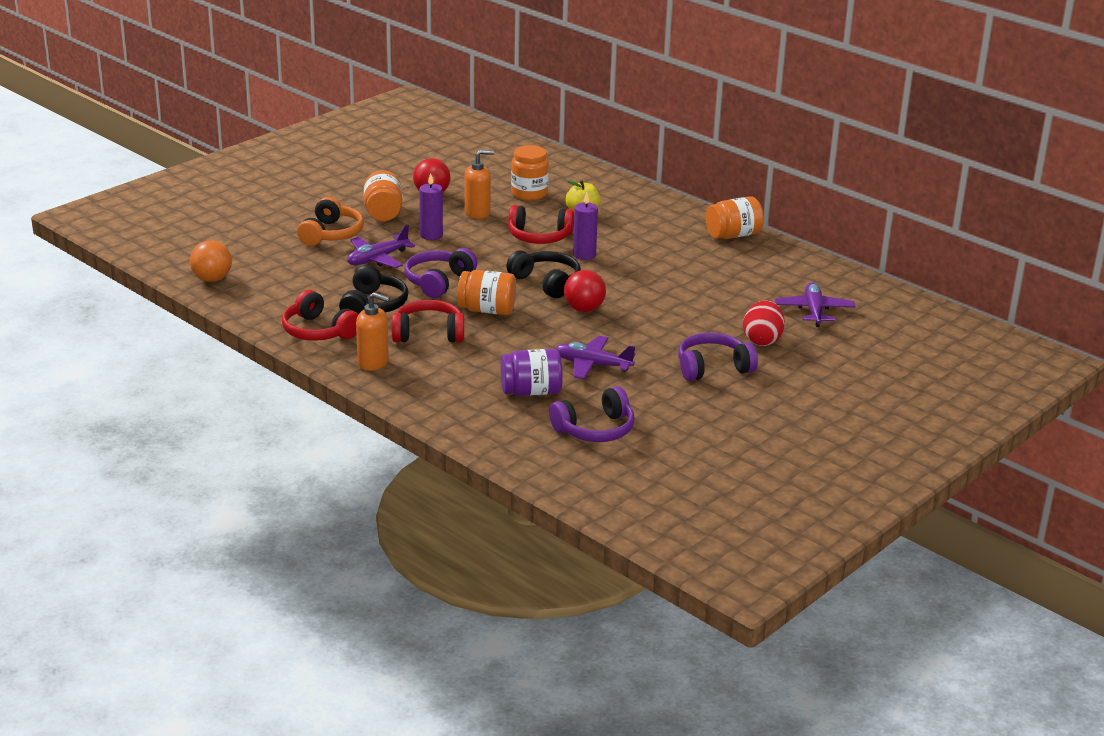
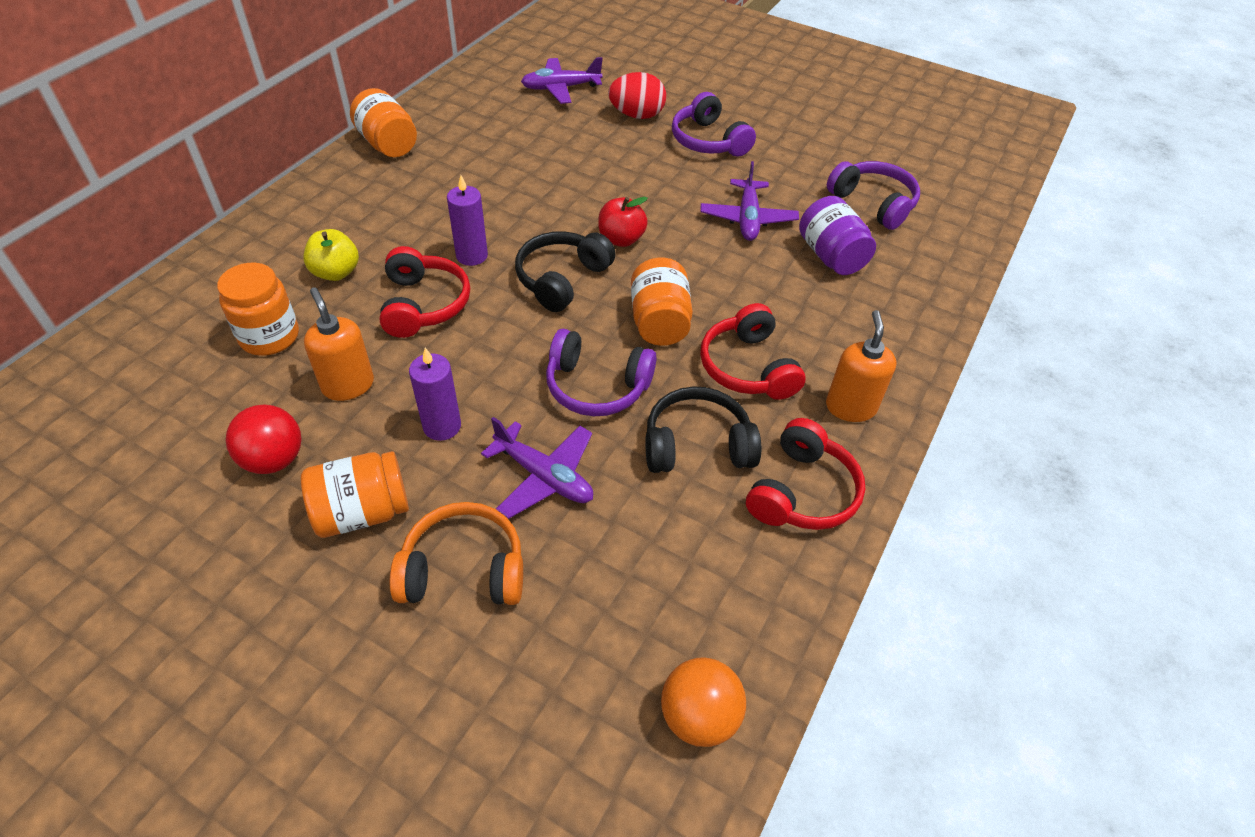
camera: 105 degrees left, 20 degrees up
(584, 309) = (621, 239): red ball -> red apple

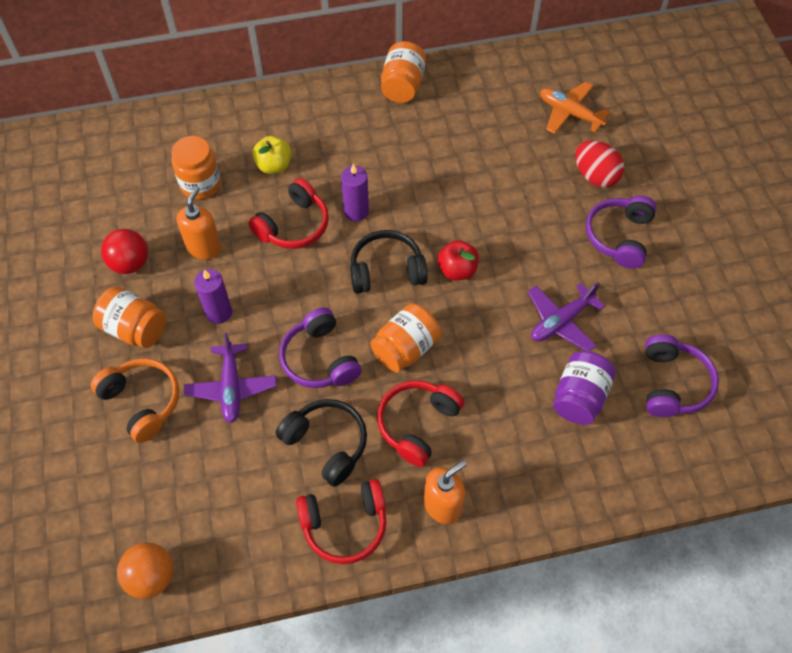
camera: 50 degrees right, 10 degrees up
(561, 88) = (570, 113): purple plane -> orange plane

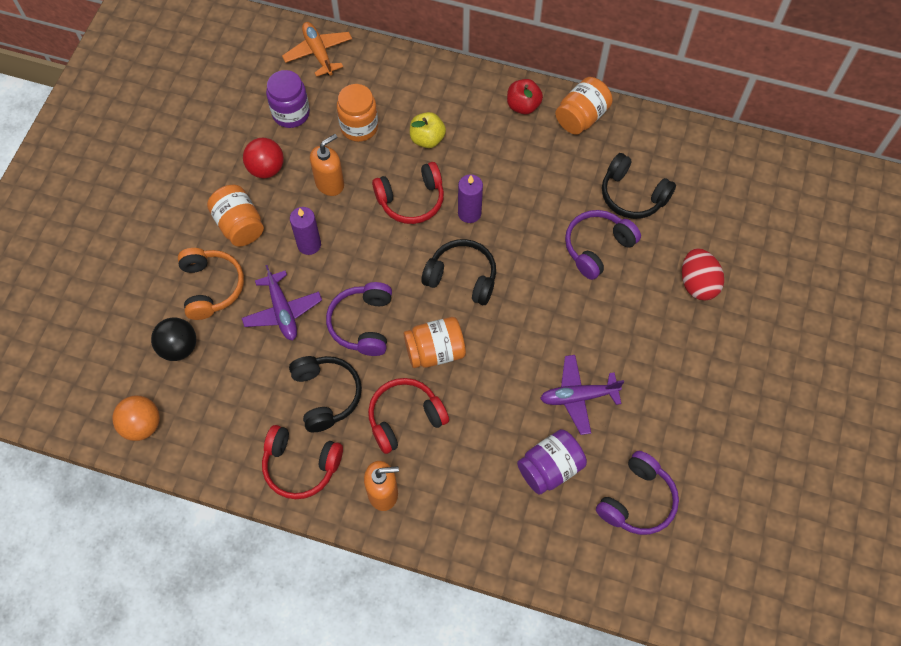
camera: 30 degrees right, 5 degrees up
(123, 202) = (291, 113): none -> purple jar
(144, 478) = (179, 347): none -> black ball
(231, 387) = (282, 311): purple plane -> purple plane turned 45 degrees counterclockwise
(457, 270) = (520, 307): red apple -> red apple (523, 106)
(490, 130) = (632, 195): none -> black headphones
(570, 113) = (715, 214): orange plane -> orange plane (318, 53)
(619, 237) = (680, 349): purple headphones -> purple headphones (597, 247)

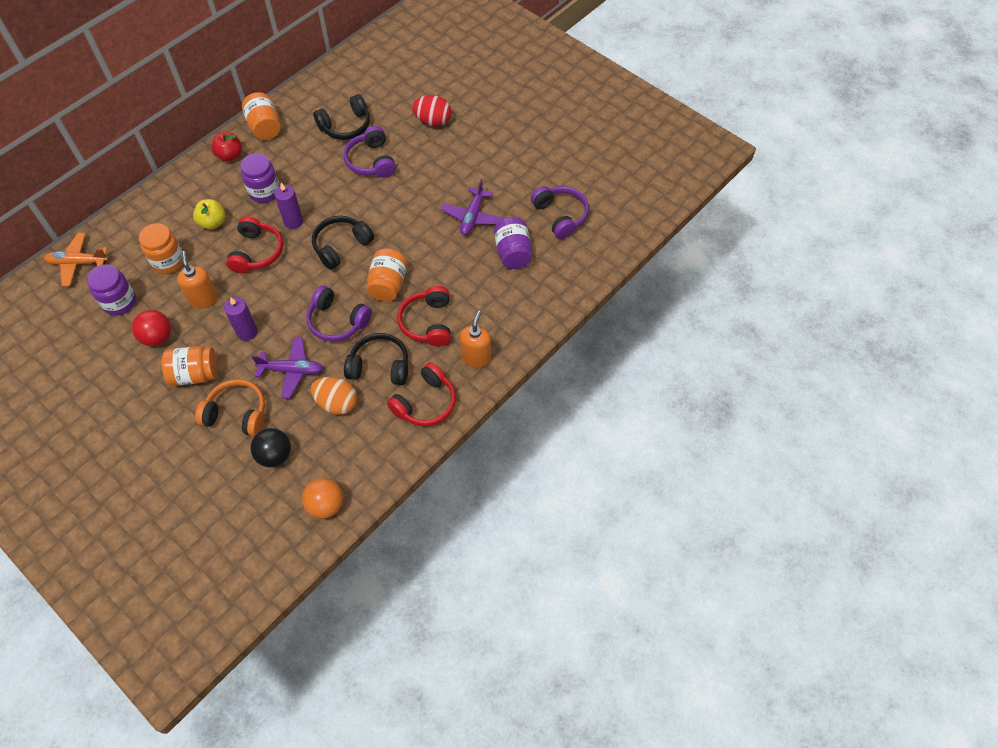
camera: 65 degrees left, 5 degrees down
(262, 375) = (337, 403): none -> orange egg
(493, 164) = (264, 192): none -> purple jar

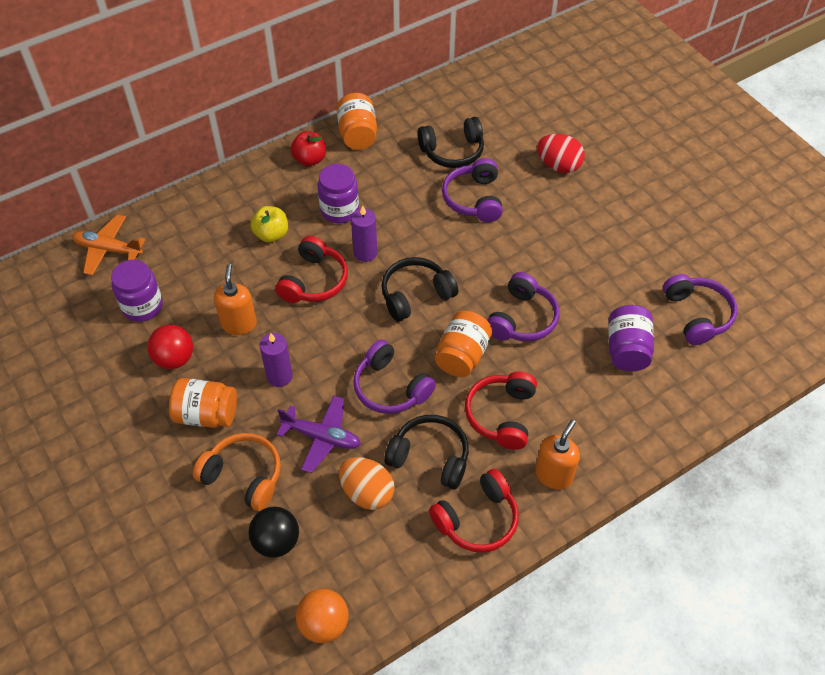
camera: 15 degrees right, 5 degrees down
(168, 261) = (209, 269): orange jar -> none
(428, 247) = (522, 319): none -> purple headphones
(472, 217) = (584, 293): purple plane -> none

